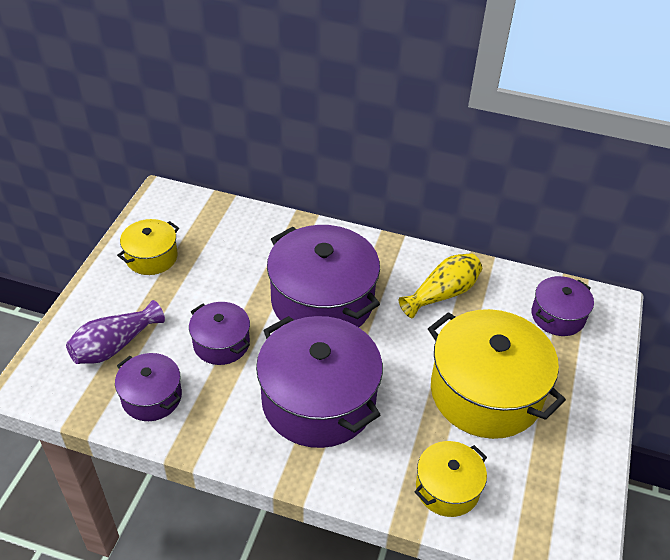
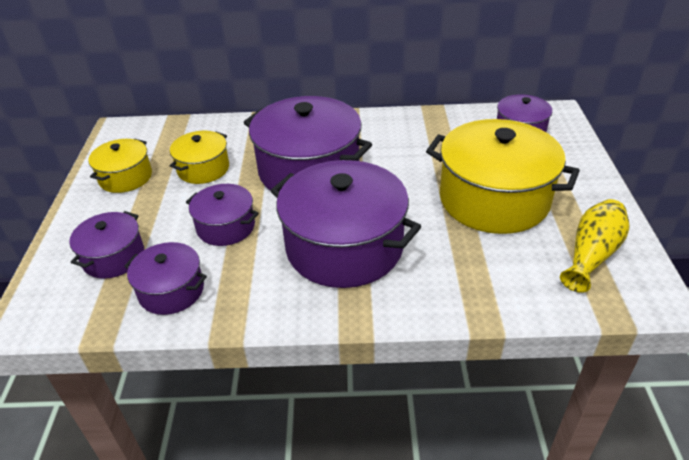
camera: 15 degrees left, 5 degrees down
(115, 345) = (113, 257): purple vase -> purple pot
(442, 294) = (414, 139): yellow vase -> yellow vase (591, 254)
(447, 488) = (504, 282): yellow pot -> yellow pot (203, 169)

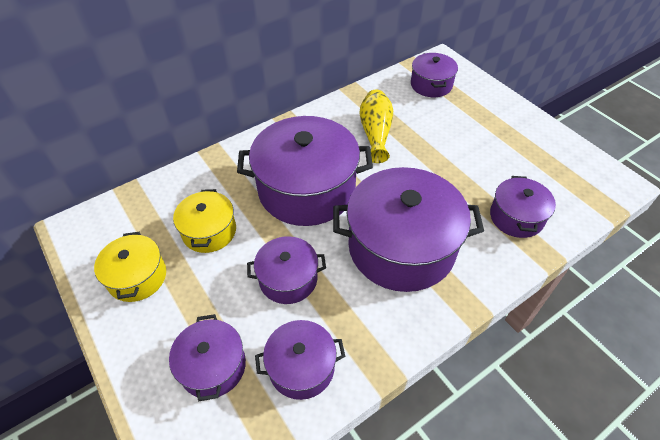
camera: 35 degrees left, 10 degrees up
(488, 274) = (516, 217): none -> purple pot
(494, 199) = (466, 153): yellow pot -> none
(591, 254) = (561, 169): yellow vase -> yellow vase (375, 133)

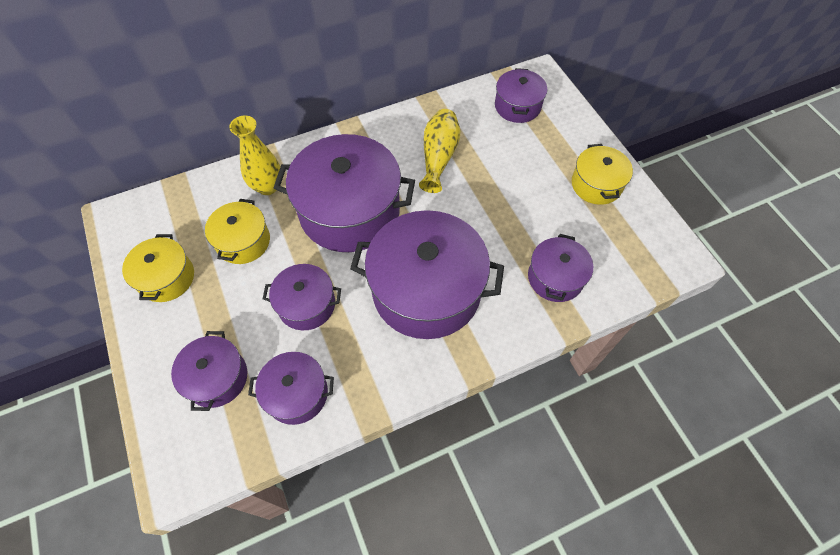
camera: 10 degrees right, 10 degrees up
(221, 180) = (267, 187): none -> yellow vase
(522, 136) = (596, 184): none -> yellow pot

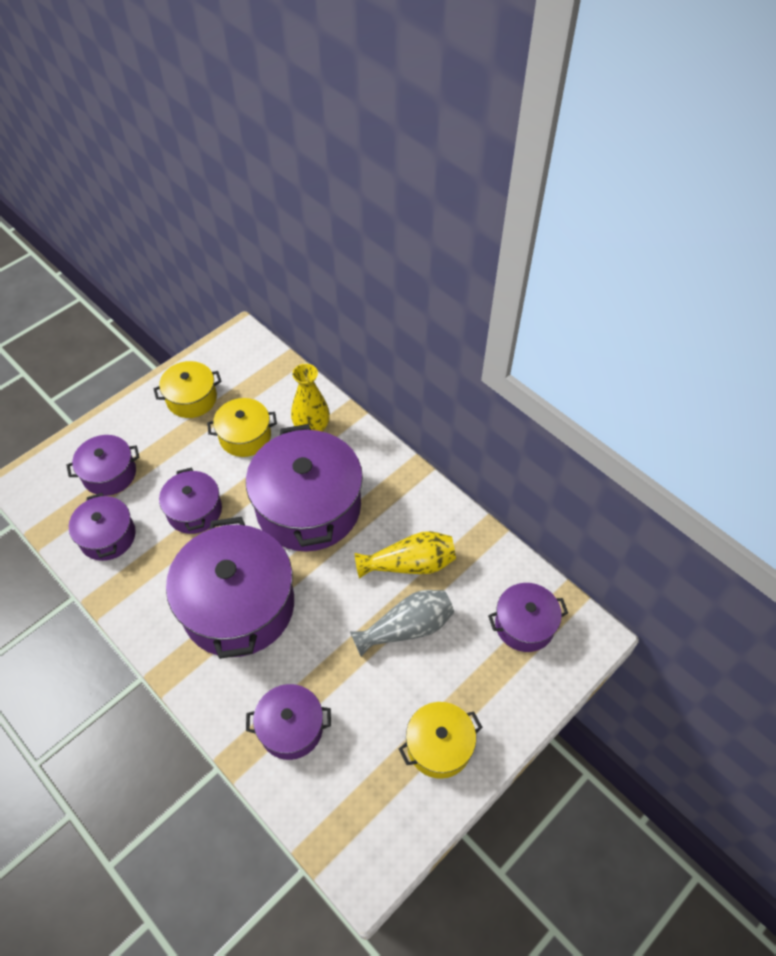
camera: 70 degrees right, 5 degrees down
(494, 176) = (407, 628): none -> grey vase

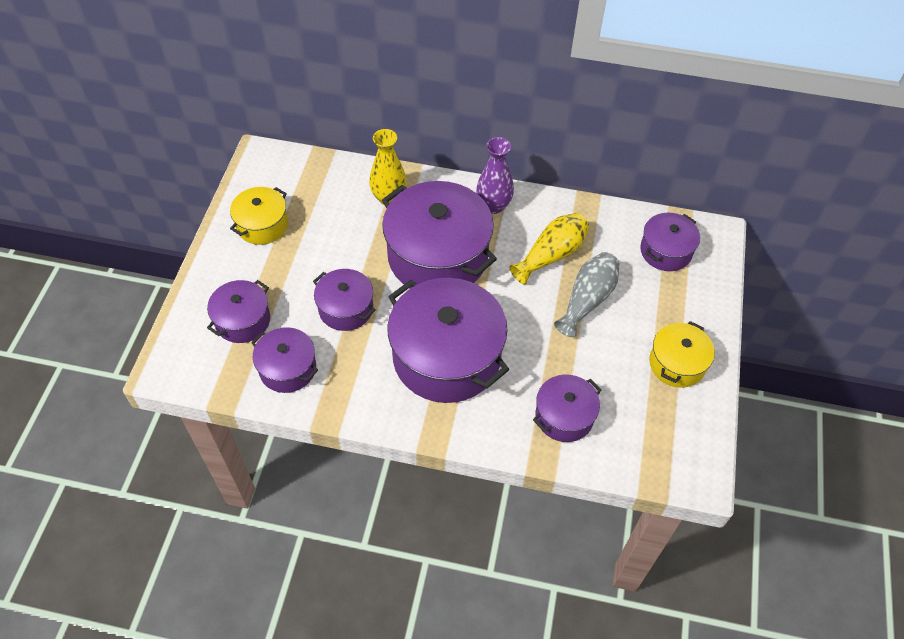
camera: 35 degrees left, 0 degrees up
(245, 436) = (337, 231): yellow pot -> none
(397, 486) = (493, 206): none -> purple vase

